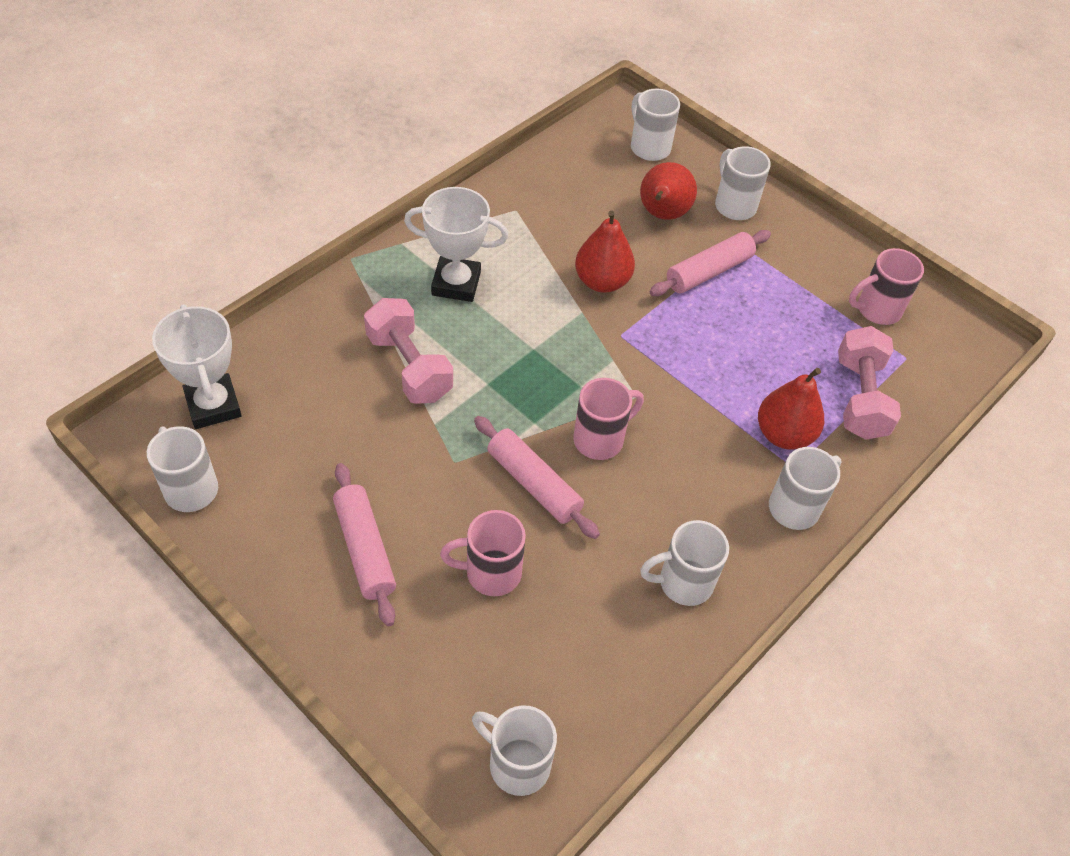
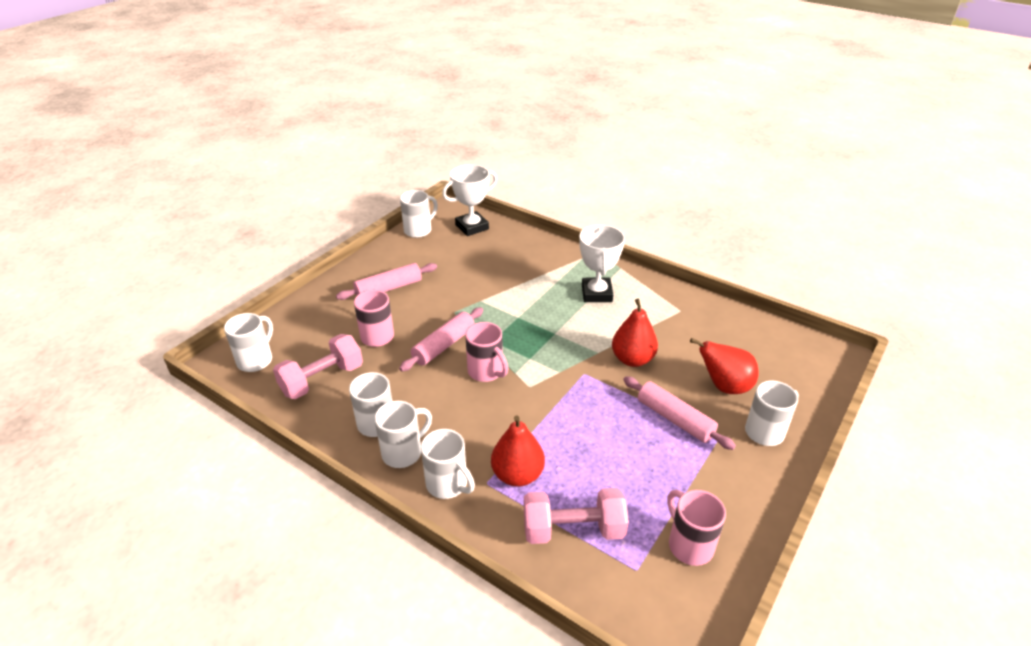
camera: 85 degrees right, 15 degrees down
(409, 367) = (520, 285): pink dumbbell -> pink dumbbell (322, 379)
(649, 147) = (800, 372): white mug -> white mug (403, 452)

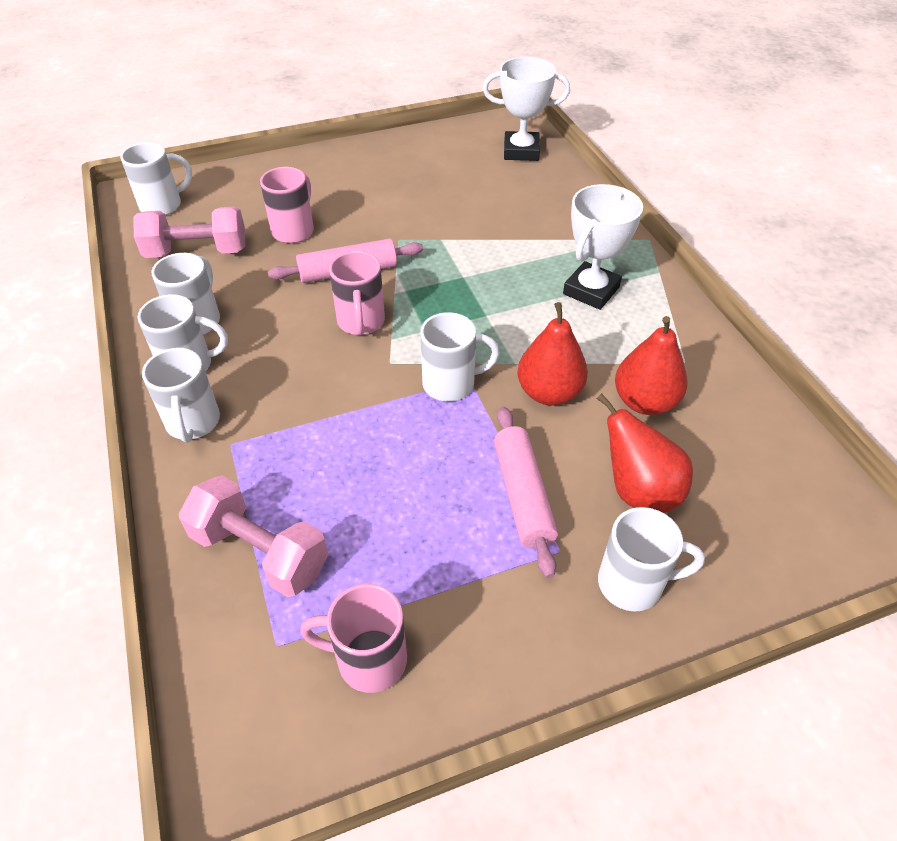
camera: 35 degrees right, 10 degrees up
(389, 288) = (358, 185): pink rolling pin -> none
(419, 230) = (457, 133): white mug -> white mug (451, 384)
(517, 475) = (270, 454): red pear -> red pear (644, 402)
(689, 545) = (369, 659): pink mug -> pink mug turned 90 degrees counterclockwise

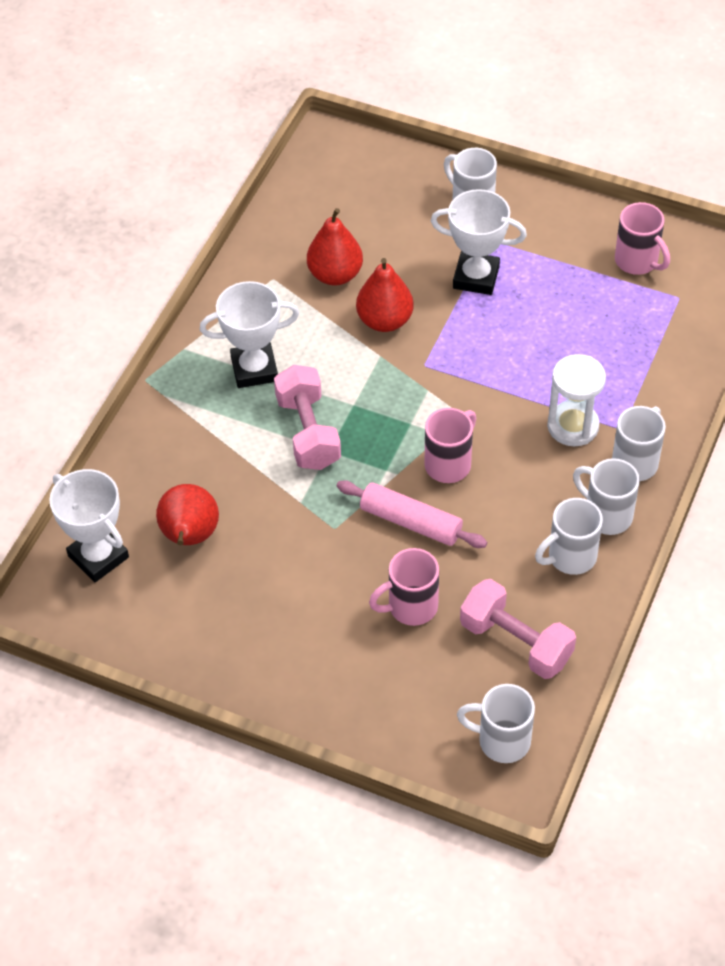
camera: 135 degrees left, 5 degrees up
(260, 552) = (653, 348): pink dumbbell -> pink dumbbell (308, 432)
(281, 416) = (573, 426): none -> white hourglass
(451, 384) = (439, 370): white mug -> none
(522, 495) = (476, 277): pink rolling pin -> white trophy
(638, 491) = (410, 236): red pear -> red pear (189, 537)

